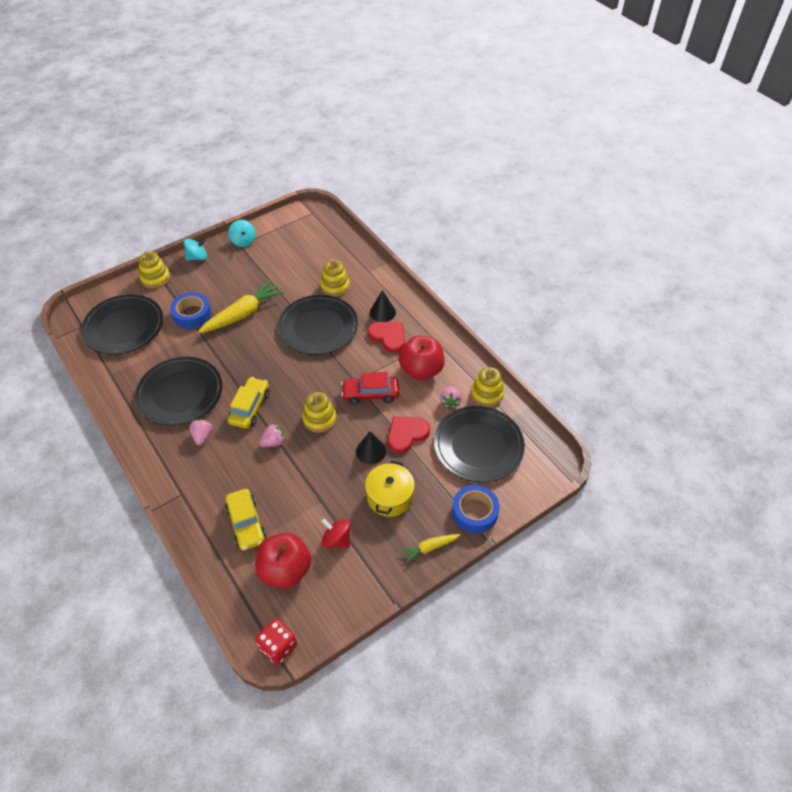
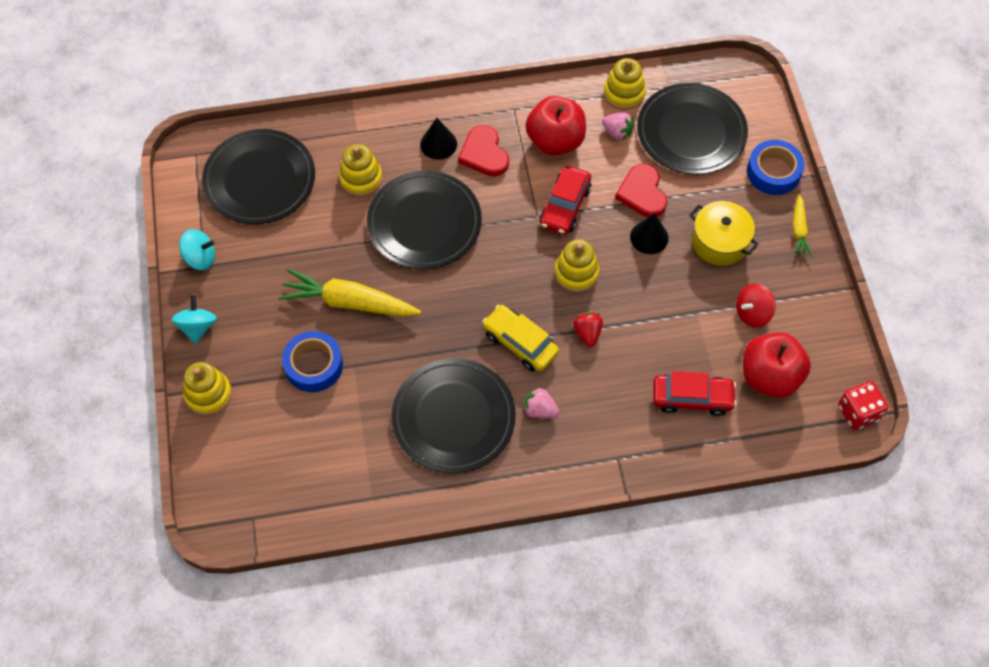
camera: 65 degrees left, 10 degrees up
(124, 327) = (287, 460): black plate -> black plate (259, 180)
(243, 314) = (349, 302): yellow carrot -> yellow carrot turned 60 degrees counterclockwise
(246, 523) = (692, 398): yellow car -> red car
(274, 442) = (587, 333): pink strawberry -> red strawberry
(388, 337) = (484, 154): red heart -> red heart turned 90 degrees counterclockwise

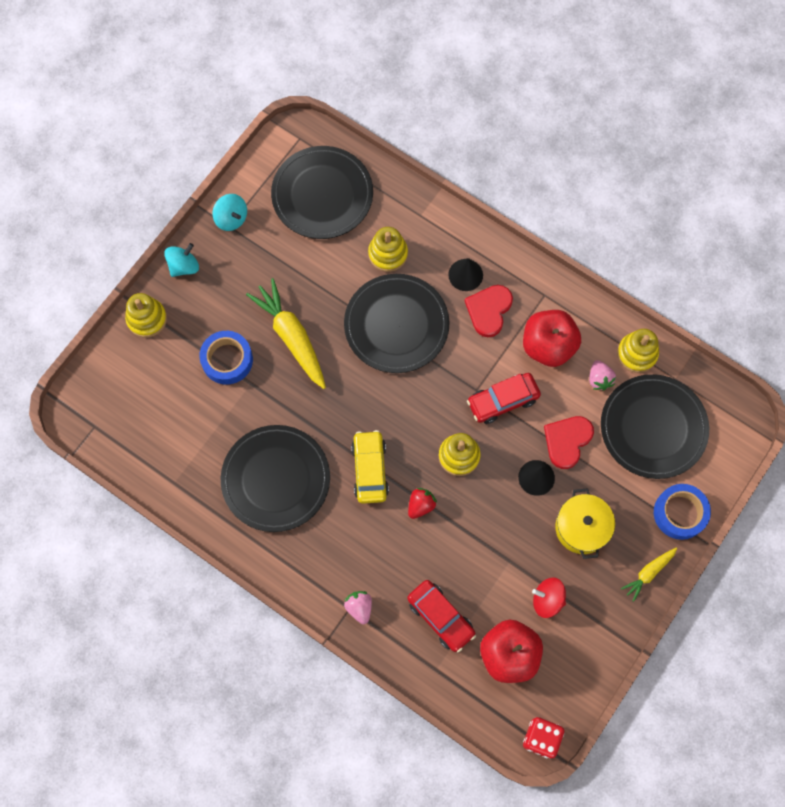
camera: 45 degrees right, 10 degrees up
(540, 410) = (334, 527): pink strawberry -> pink strawberry (359, 607)

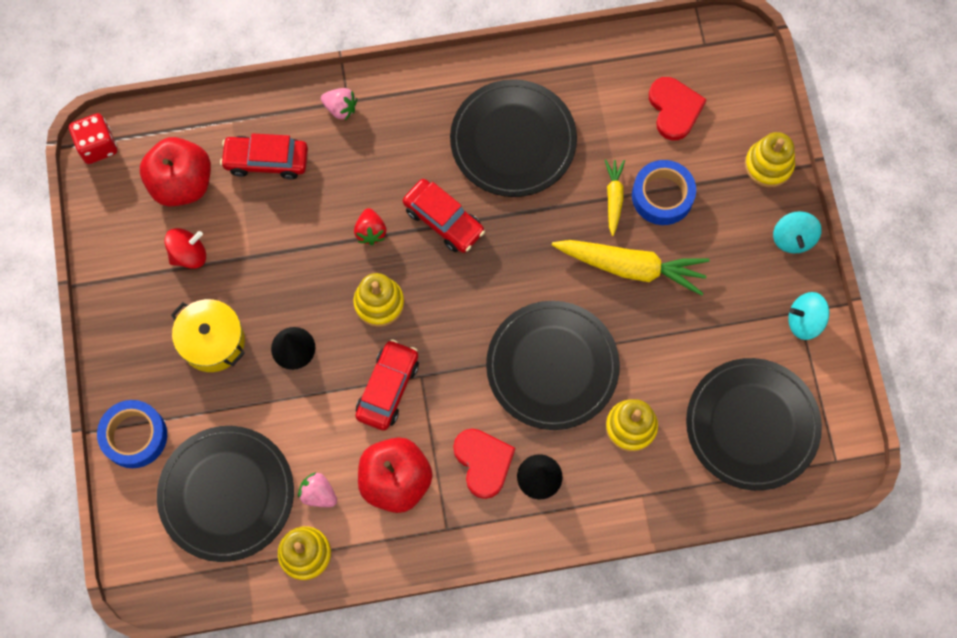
camera: 135 degrees right, 0 degrees up
(370, 470) = (443, 220): yellow car -> red car
(567, 441) = (295, 406): red heart -> red heart (674, 109)
(648, 573) = (119, 357): yellow carrot -> yellow carrot (614, 198)

